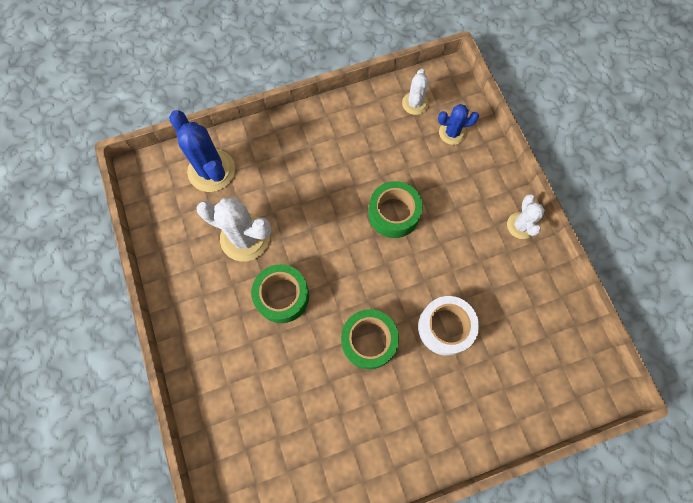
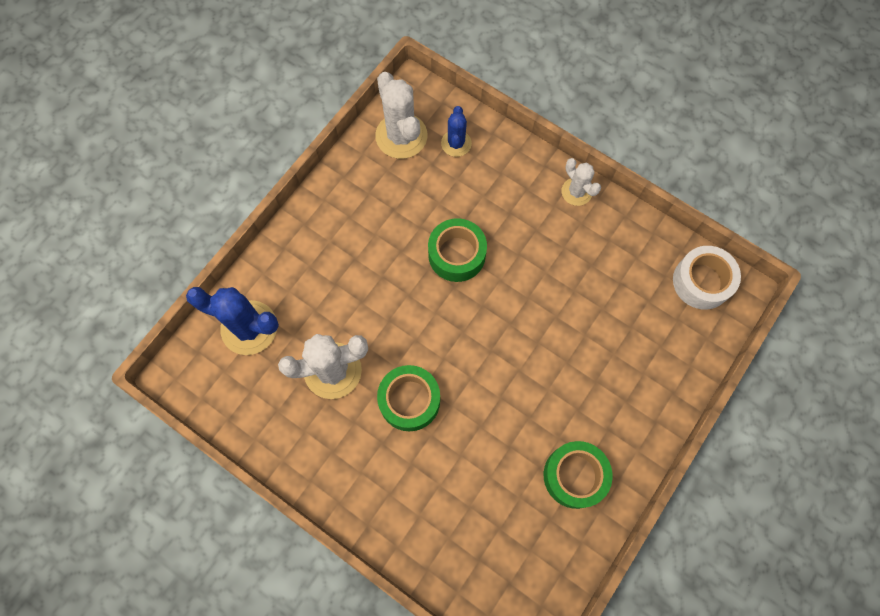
camera: 35 degrees left, 0 degrees up
(369, 341) = (517, 386): green tape -> green tape (574, 476)
(415, 103) = (401, 136): white cactus -> white cactus, size x1.72
(445, 327) = (575, 327): white tape -> white tape (701, 281)
(452, 133) = (456, 143): blue cactus -> blue cactus turned 45 degrees counterclockwise

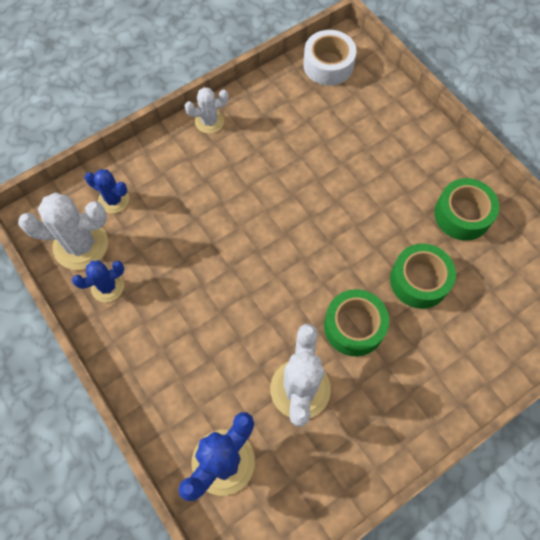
camera: 70 degrees left, 5 degrees down
(370, 174) = (107, 287): none -> blue cactus
(457, 254) = (227, 237): green tape -> green tape (419, 280)

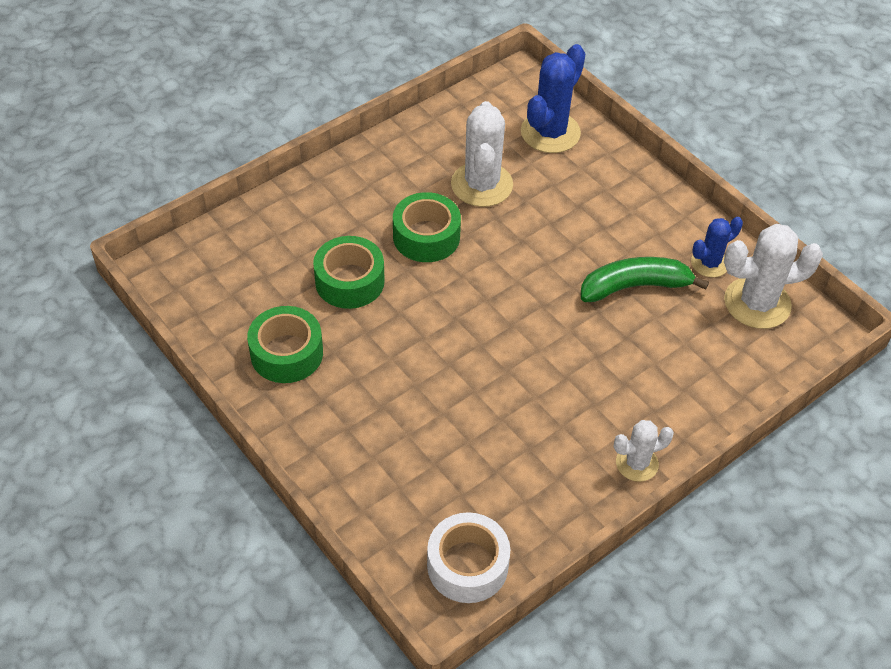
camera: 175 degrees right, 15 degrees down
(114, 200) = (736, 354): blue cactus -> none
(178, 265) = (634, 286): none -> green banana

